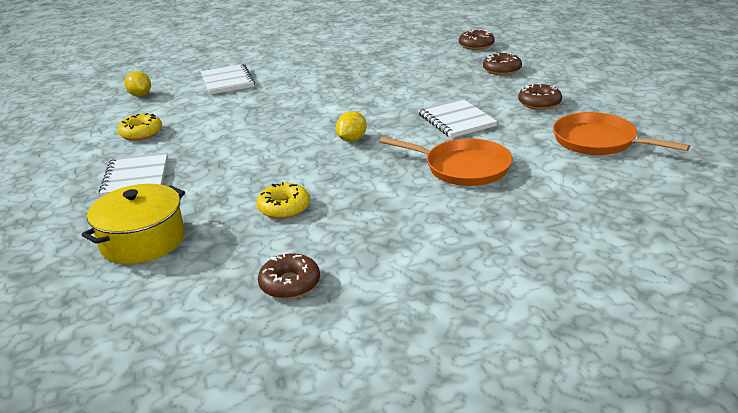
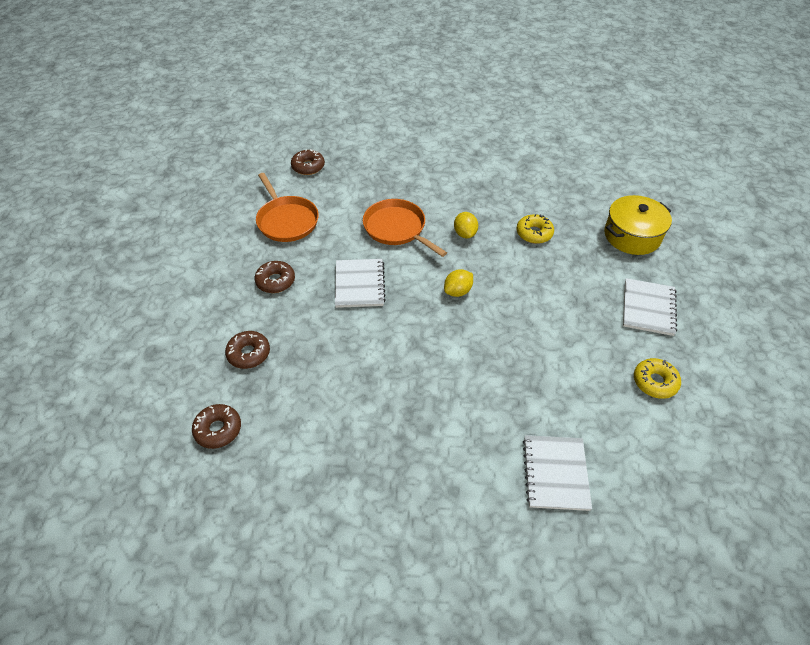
camera: 160 degrees left, 20 degrees up
(140, 95) = (670, 483): yellow lemon -> yellow lemon (465, 233)
(290, 284) = (544, 178): brown donut -> brown donut (308, 167)

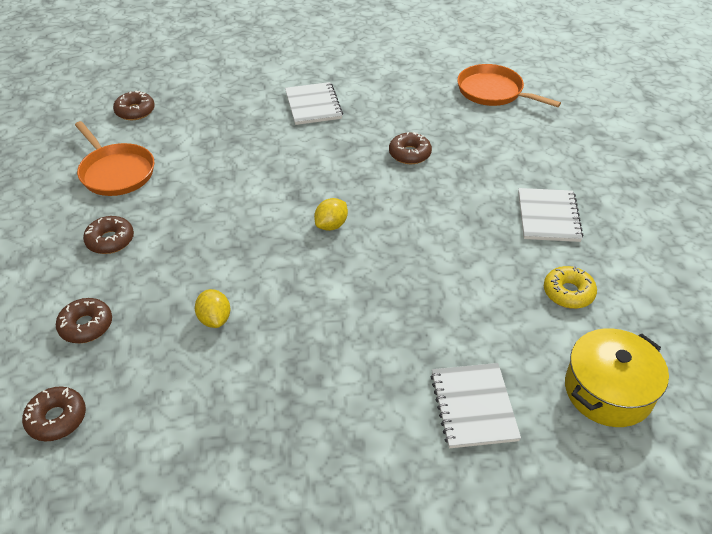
camera: 10 degrees left, 5 degrees down
(359, 284) = (214, 232): white notebook -> white notebook (313, 105)
(397, 228) = (250, 166): orange pan -> orange pan (493, 91)
(465, 233) = (331, 163): yellow lemon -> yellow lemon (215, 319)
(534, 233) = (409, 154): yellow donut -> brown donut
(632, 236) = (518, 144): yellow pot -> yellow pot (608, 390)

